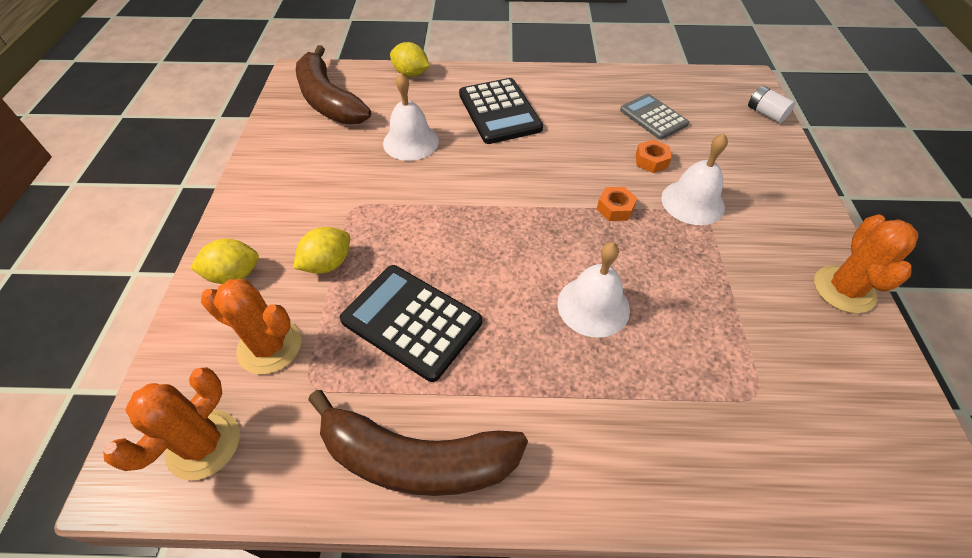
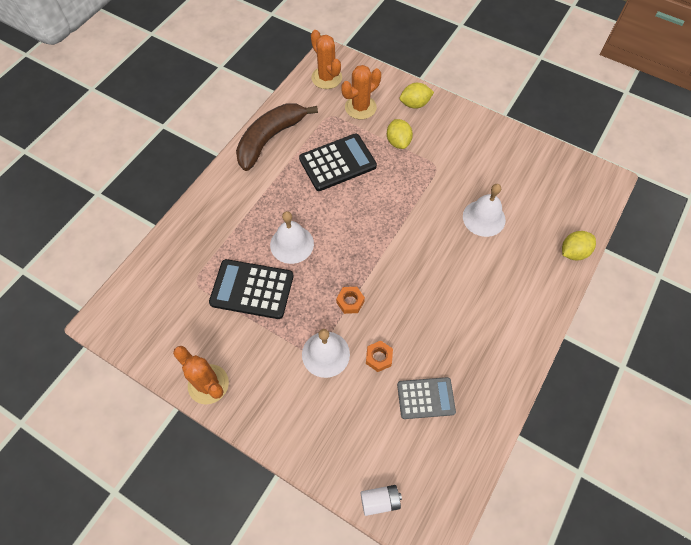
camera: 120 degrees right, 10 degrees up
(234, 275) = (415, 104): yellow lemon -> yellow lemon turned 60 degrees clockwise
(329, 100) = (559, 188): brown banana -> none
(499, 112) = (491, 289): black calculator -> black calculator (252, 289)

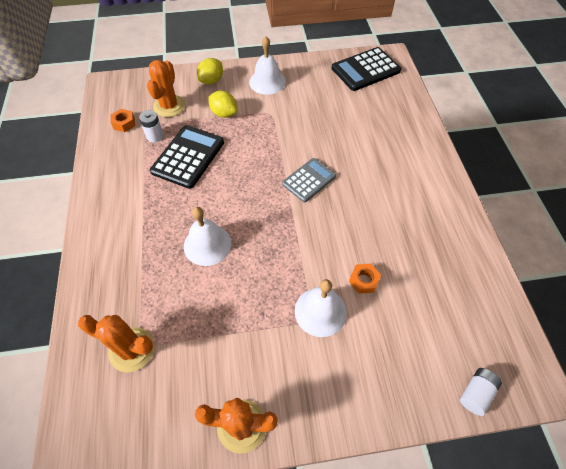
camera: 40 degrees left, 5 degrees down
(252, 289) = (206, 307): black calculator -> black calculator (365, 70)
(270, 139) = (109, 174): brown banana -> none
(326, 78) = (119, 100): orange cactus -> orange cactus (132, 349)
(328, 128) = (155, 136): none -> white battery
(350, 302) = (300, 255): orange nut -> orange nut (124, 123)
(425, 398) = (426, 283): grey calculator -> grey calculator (309, 180)
(484, 218) = (338, 127): white bell -> white bell (267, 82)
(573, 252) = (416, 112): yellow lemon -> none

